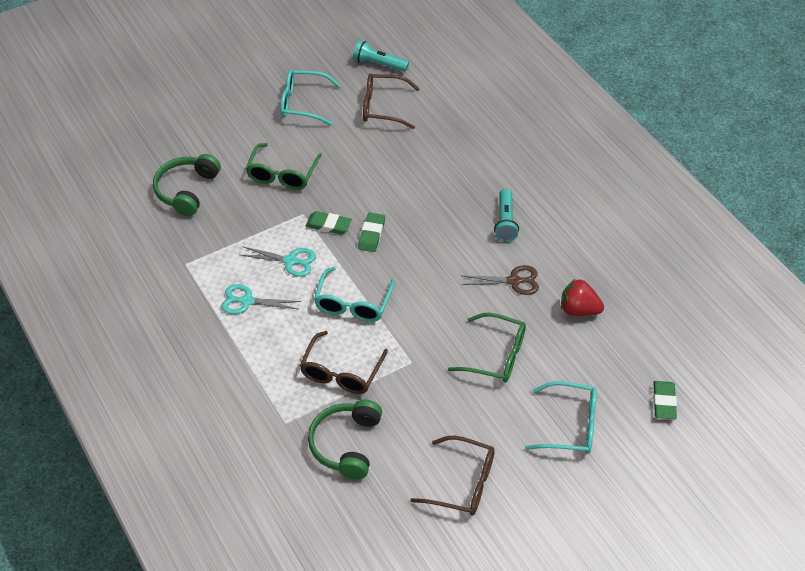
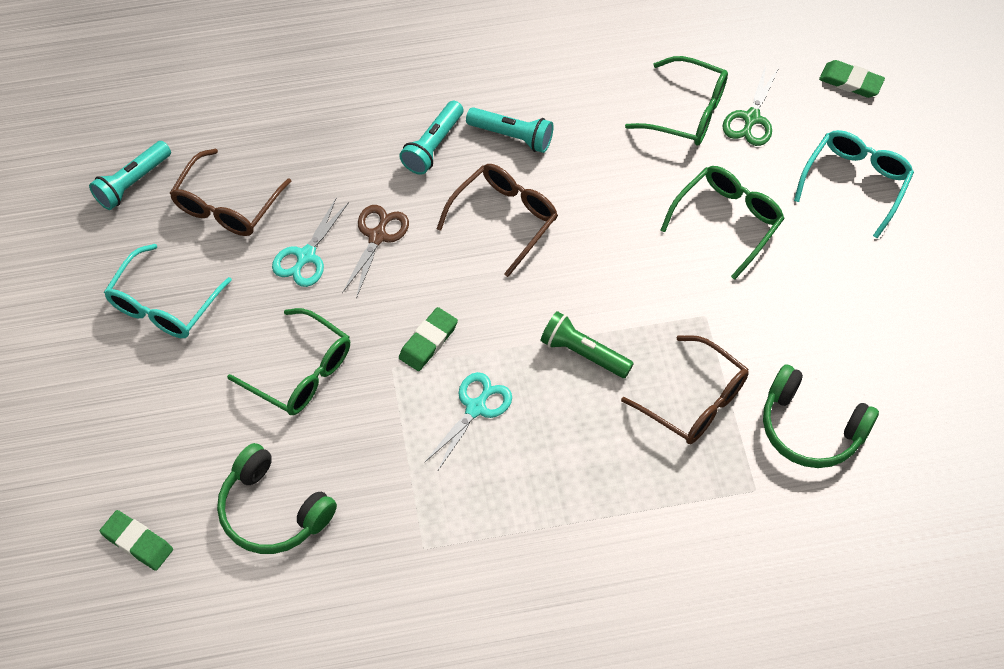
camera: 70 degrees left, 10 degrees up
(247, 301) = (528, 483): turquoise scissors -> turquoise scissors (306, 256)
(353, 303) = (583, 353): turquoise glasses -> green flashlight
(371, 234) = (468, 294): green eraser -> green eraser (137, 542)
(463, 483) = (905, 319): brown glasses -> brown glasses (505, 218)
(476, 185) = (433, 146): none -> turquoise flashlight
(514, 281) = (615, 161): brown scissors -> brown scissors (377, 237)
(578, 310) = (687, 112): red strawberry -> green glasses
(594, 348) = (751, 118): none -> green scissors

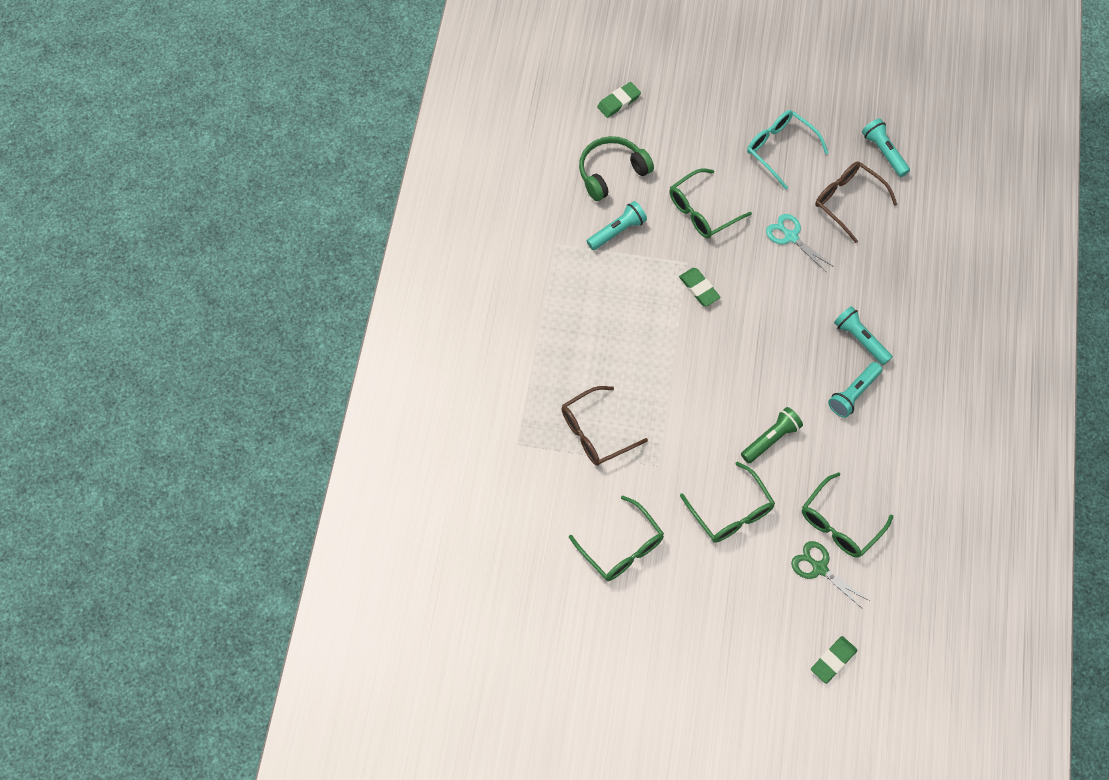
camera: 110 degrees right, 5 degrees up
(373, 471) = (617, 231): none -> turquoise flashlight
(377, 237) = (792, 282): brown scissors -> none
(475, 408) = (639, 301): turquoise scissors -> none
(505, 218) = (782, 365): brown glasses -> none
(583, 353) = (656, 378): green flashlight -> green flashlight (771, 439)
(811, 428) = (547, 497): green headphones -> none
(832, 323) = (622, 547): none -> green glasses
(856, 182) = (735, 619): turquoise glasses -> none

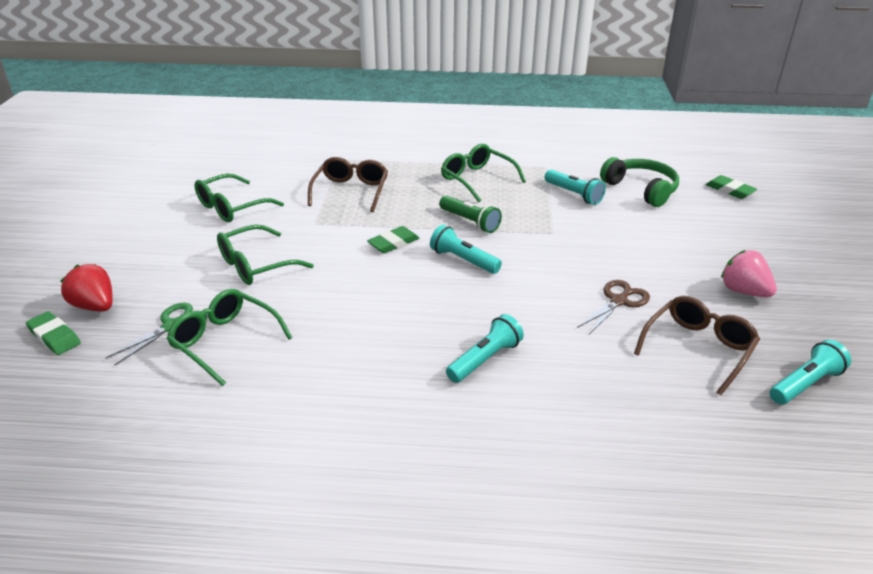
camera: 85 degrees right, 30 degrees down
(595, 432) = (351, 191): brown glasses -> brown glasses turned 45 degrees clockwise
(699, 288) = (523, 240): green eraser -> green eraser (393, 243)
(702, 211) = (622, 240): green glasses -> green glasses (477, 179)
(771, 439) = (340, 289): green flashlight -> green flashlight (470, 222)
(780, 149) = (743, 291): turquoise glasses -> pink strawberry
(791, 237) = (618, 301): turquoise scissors -> brown scissors
(791, 639) = (95, 306): none -> red strawberry
(853, 394) = (403, 353): turquoise flashlight -> turquoise flashlight (463, 260)

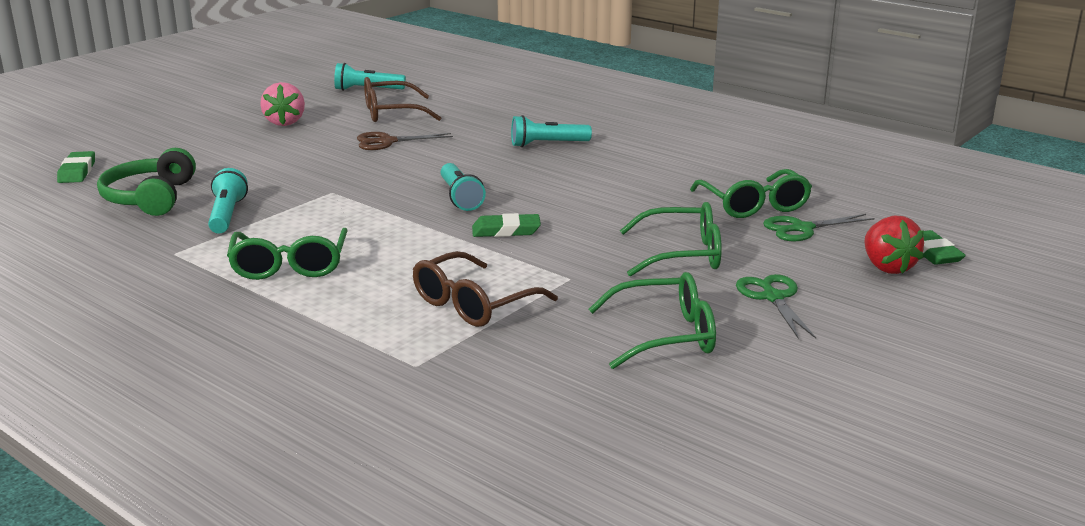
camera: 145 degrees left, 10 degrees down
(177, 251) = (773, 297): none -> green scissors
(470, 222) = (392, 225): green flashlight -> none

